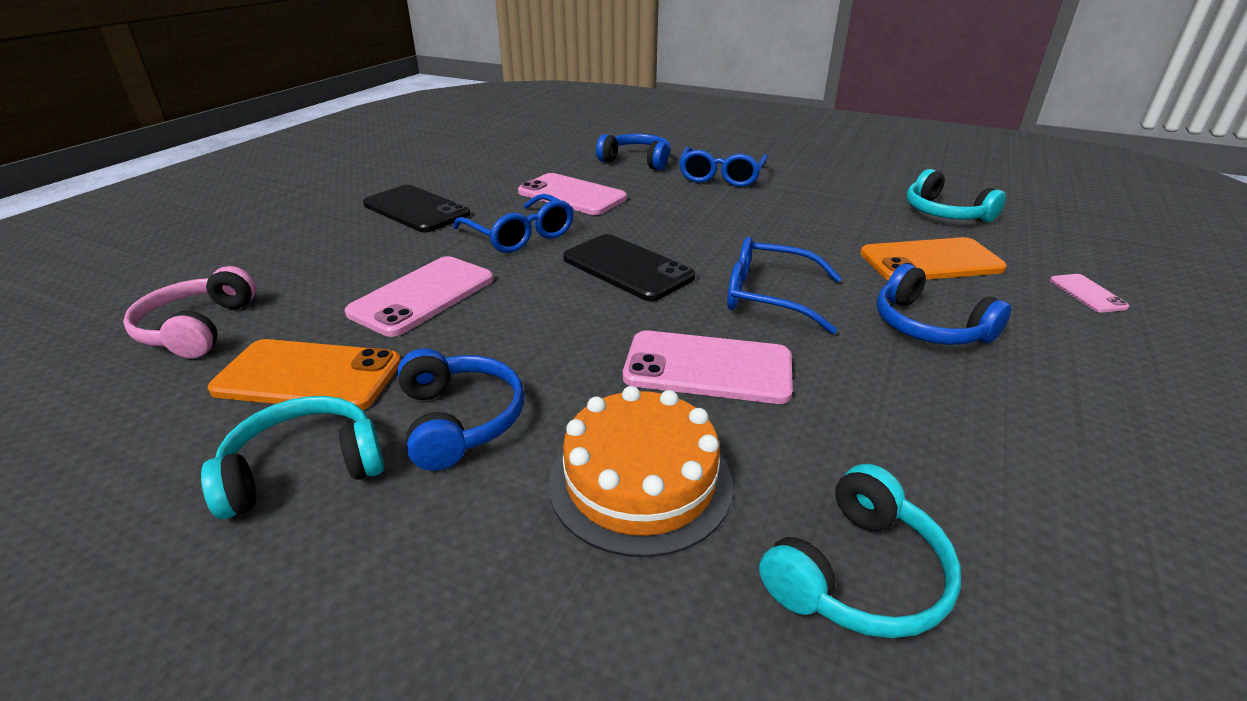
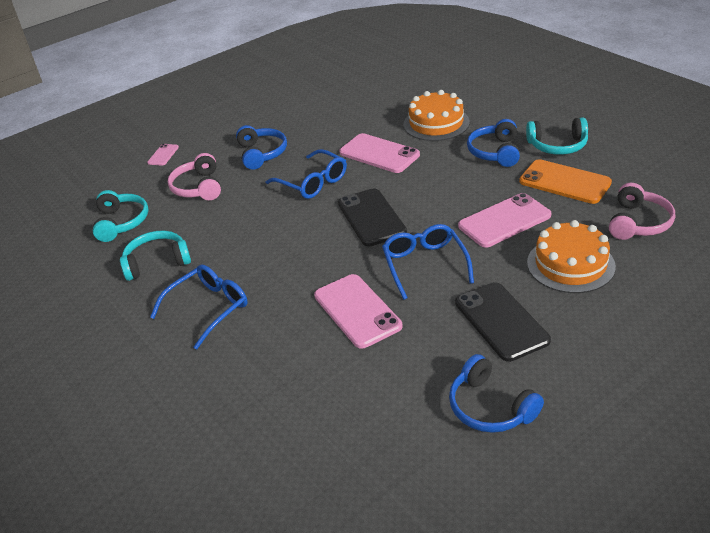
camera: 150 degrees left, 5 degrees up
(327, 263) = (570, 264): none -> orange cake
(637, 161) = (254, 361): blue headphones -> blue headphones (490, 407)
(858, 574) = (390, 96): turquoise headphones -> turquoise headphones (157, 262)
(930, 261) = (198, 187): orange phone -> pink headphones

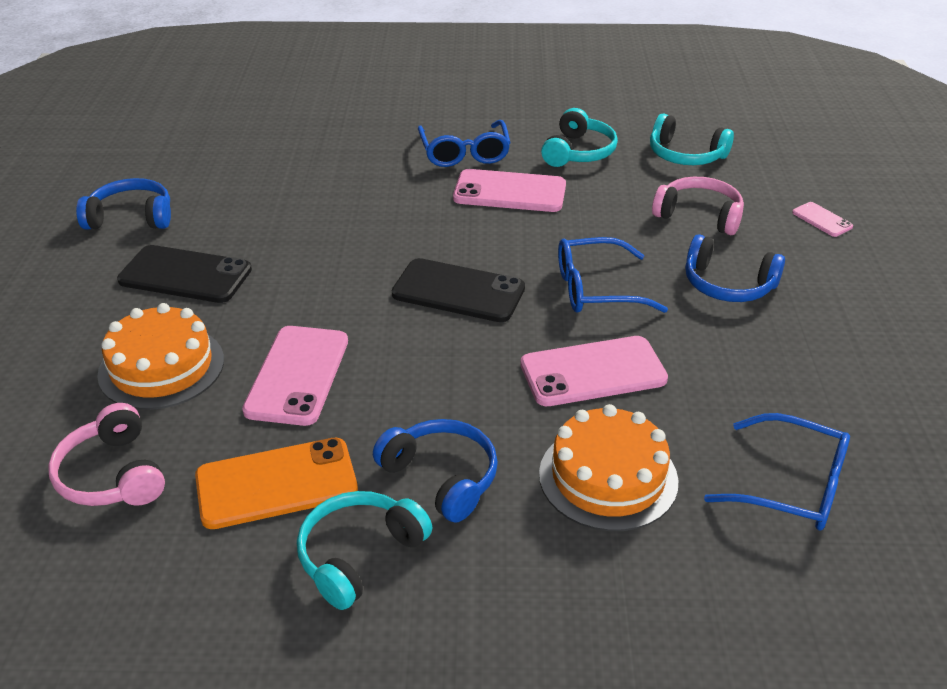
camera: 125 degrees right, 0 degrees up
(357, 311) = (334, 214): pink phone -> pink phone (509, 192)
(424, 264) = (327, 280): blue glasses -> blue glasses (793, 486)

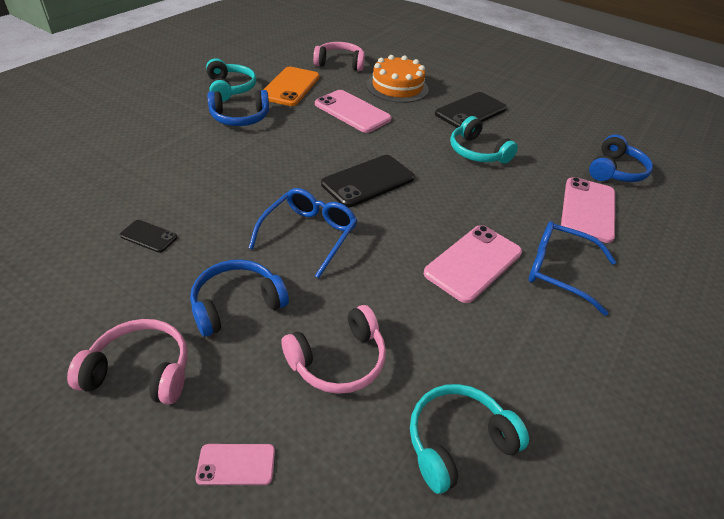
camera: 120 degrees right, 5 degrees up
(131, 217) = (547, 114): blue headphones -> blue headphones (615, 171)
(578, 152) = (518, 348): turquoise headphones -> turquoise headphones (477, 152)
(593, 372) = (241, 189): pink phone -> pink phone (588, 209)
(608, 477) = (173, 155): orange cake -> none
(745, 388) = (148, 236): none -> black phone
(793, 486) = (75, 203): blue glasses -> none
(843, 293) = (140, 371): none -> pink headphones

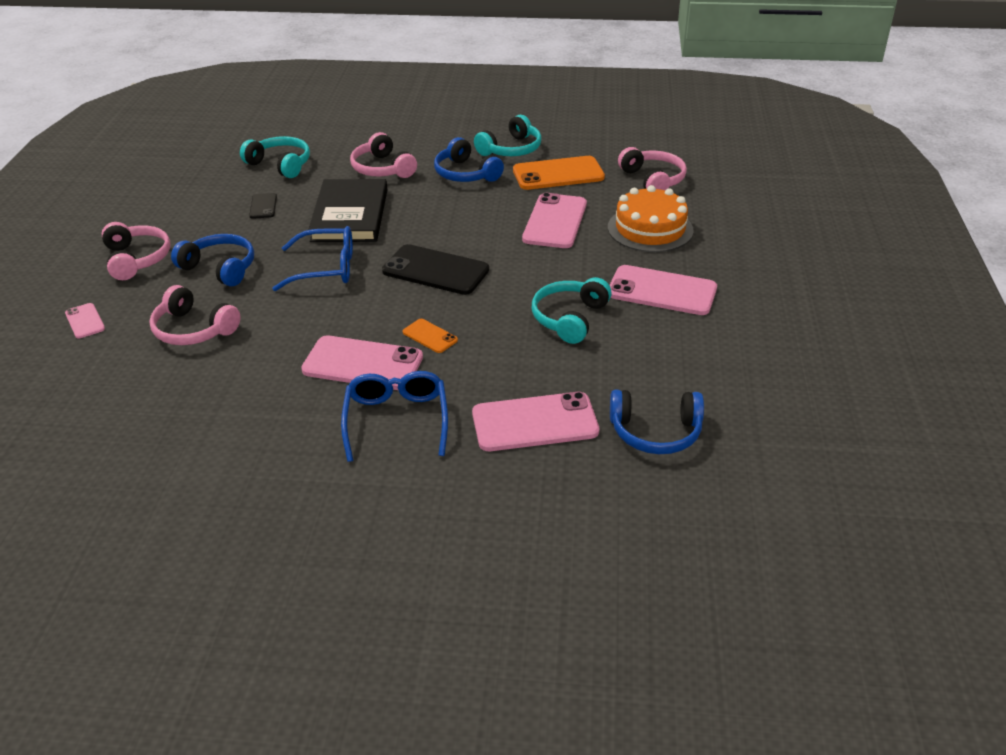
camera: 65 degrees right, 5 degrees down
(176, 149) = (382, 169): none -> pink headphones
(233, 192) = (350, 215): none -> black book
(457, 216) = (430, 336): none -> orange phone
(457, 441) = (147, 406): turquoise headphones -> turquoise headphones (280, 165)
(470, 111) = (662, 291): black phone -> pink phone

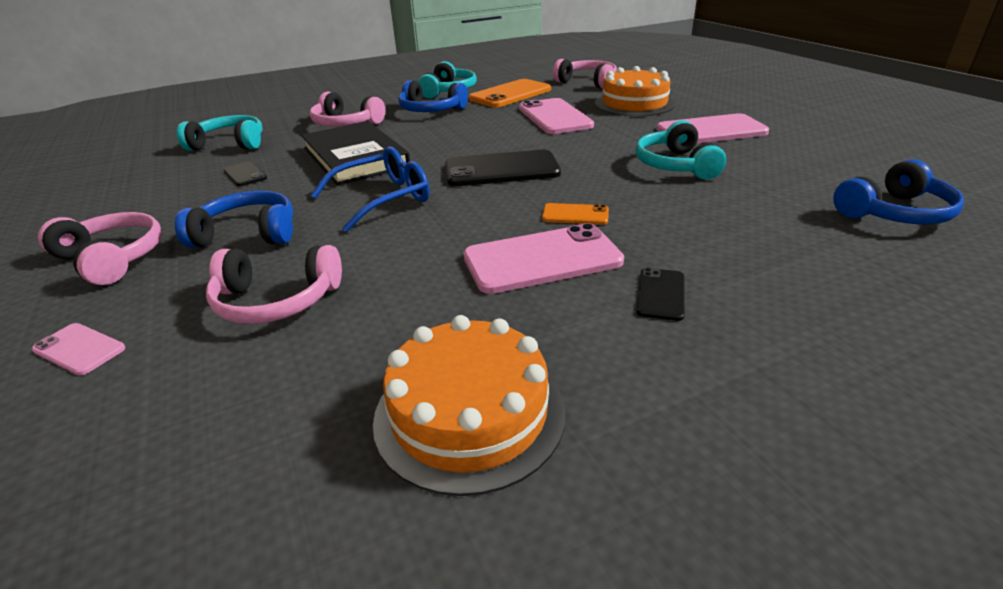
camera: 30 degrees left, 5 degrees down
(218, 439) = (469, 414): none -> orange cake
(396, 419) = (661, 294): blue glasses -> black phone
(535, 423) = (792, 244): pink phone -> none

